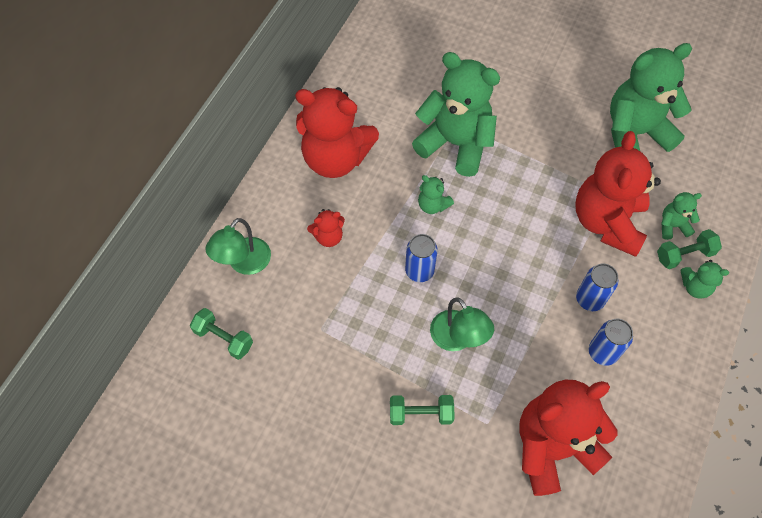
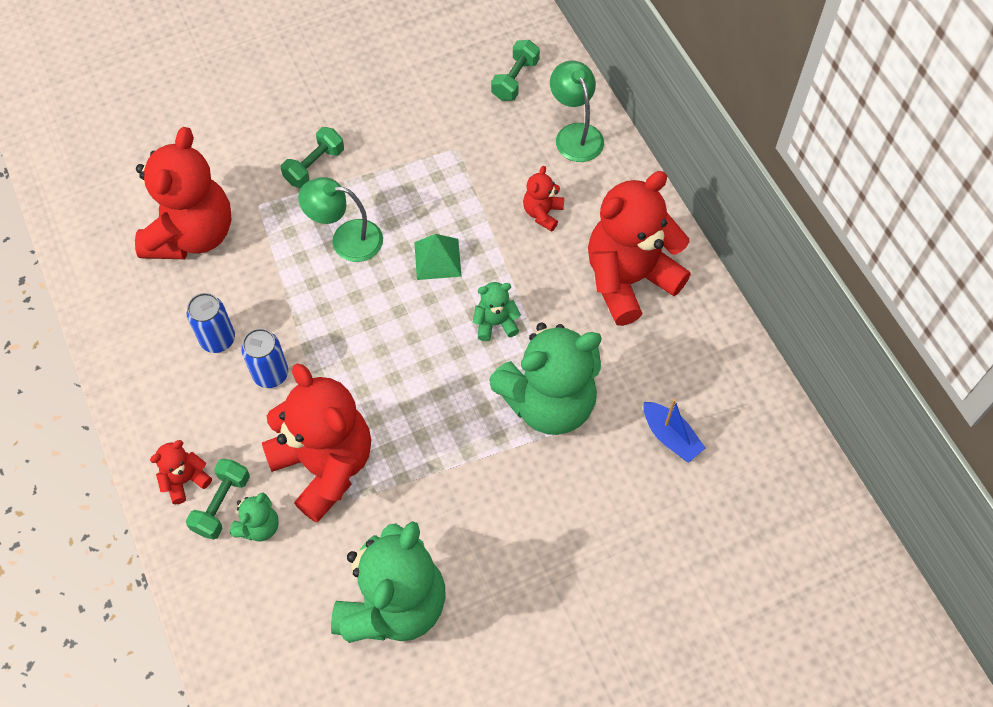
camera: 130 degrees right, 0 degrees up
(224, 338) = (515, 79): green dumbbell -> green dumbbell turned 45 degrees counterclockwise
(419, 79) = (670, 437): none -> blue boat
(419, 271) = (437, 259): blue can -> green pyramid
(695, 287) = (185, 480): green teddy bear -> red teddy bear

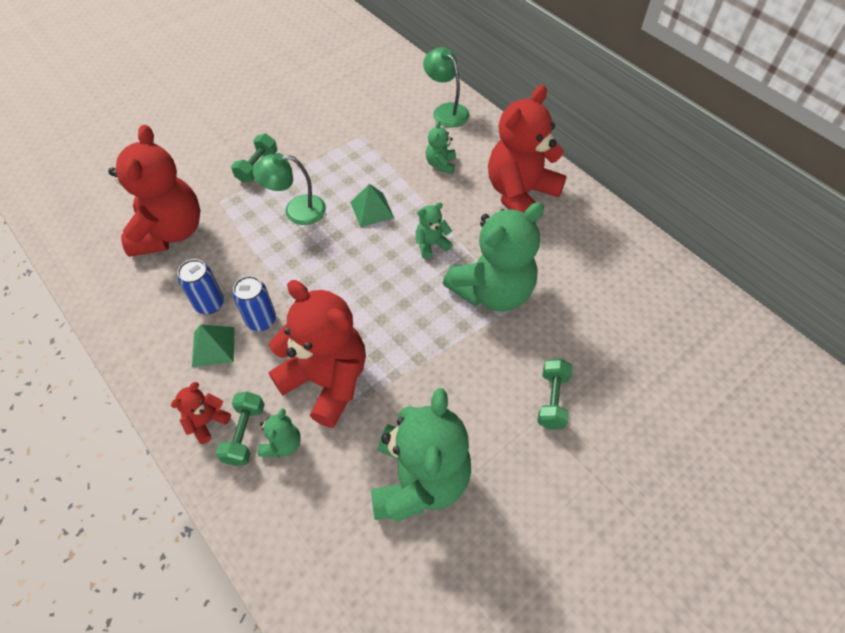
camera: 15 degrees left, 5 degrees down
(210, 393) = (213, 346): none -> green pyramid
(515, 79) = (391, 86): green dumbbell -> green dumbbell (552, 400)
(542, 213) = (440, 164): red teddy bear -> green teddy bear
(670, 437) = (594, 294): blue boat -> none

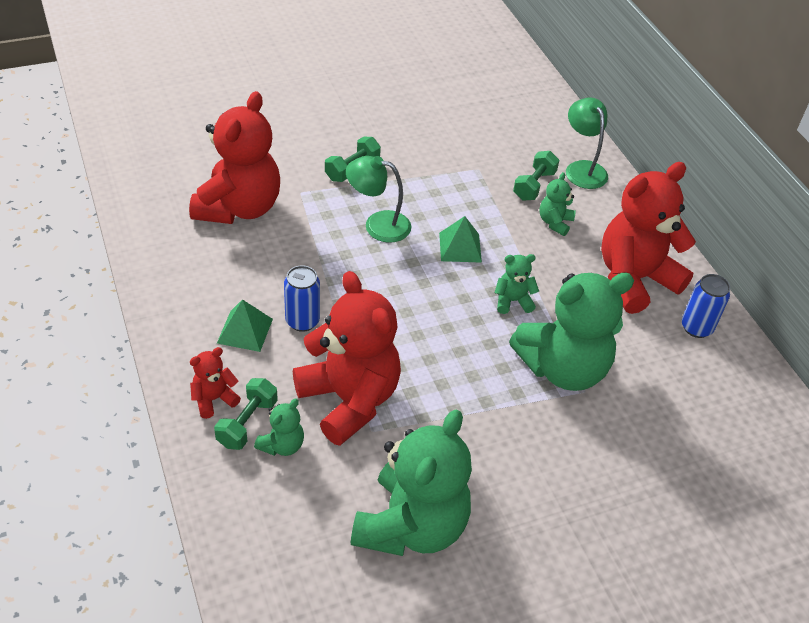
camera: 15 degrees right, 10 degrees down
(210, 304) = (255, 289): blue can -> blue can (696, 327)
(552, 400) = (587, 498): green dumbbell -> green dumbbell (534, 185)

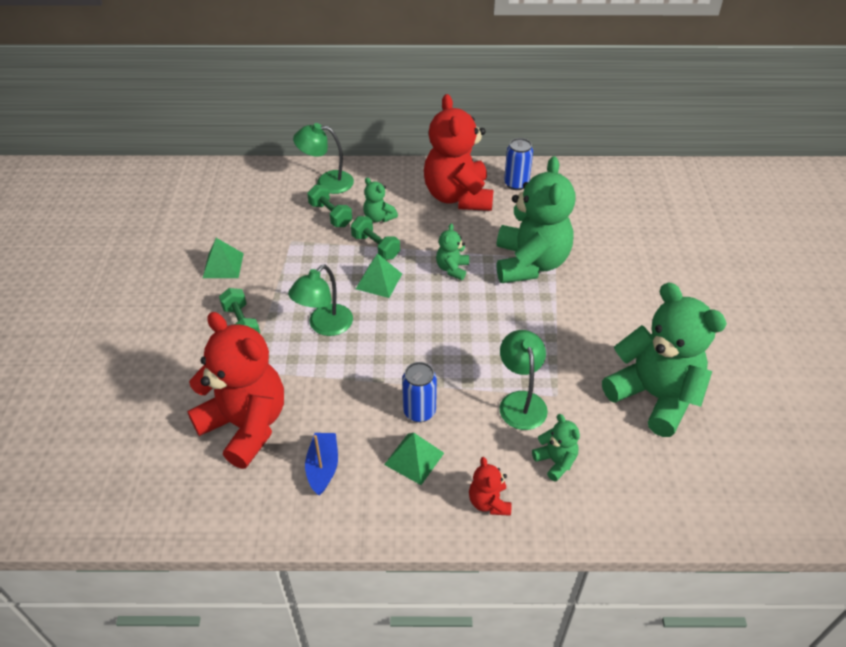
camera: 65 degrees left, 0 degrees up
(212, 270) = (323, 467): none -> blue boat
(247, 423) = (524, 482): green dumbbell -> green dumbbell (375, 247)
(349, 400) = (520, 401): red teddy bear -> green lamp
(418, 134) = (223, 265): none -> green pyramid

